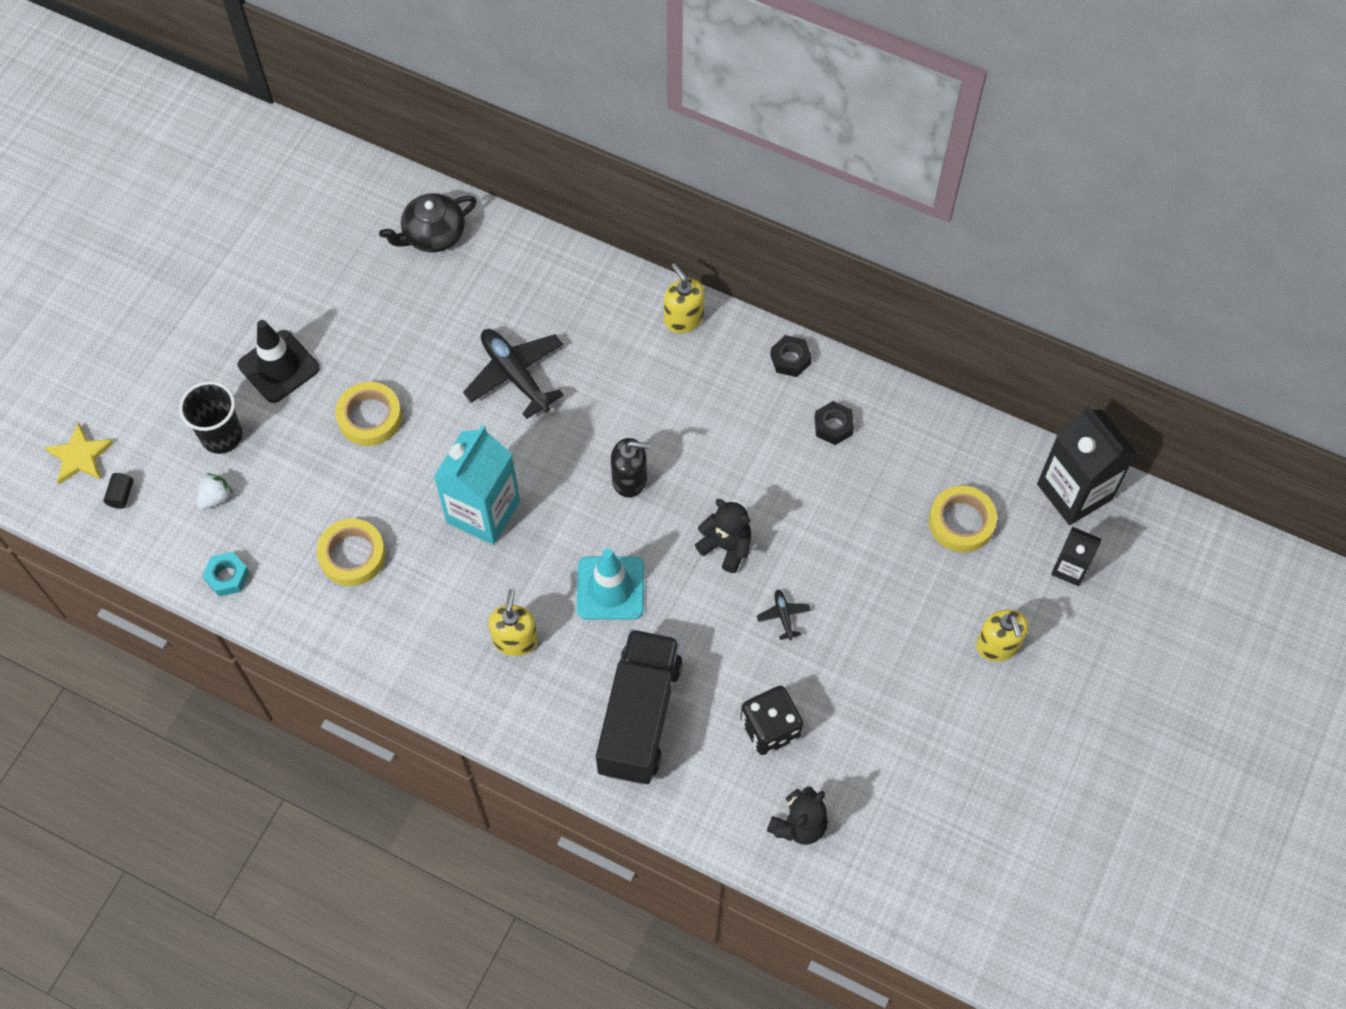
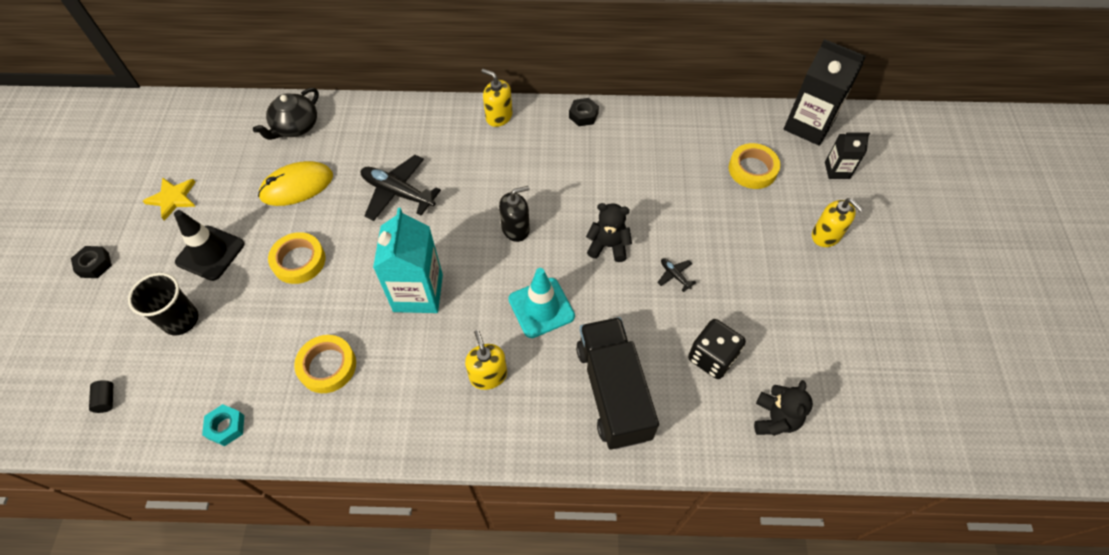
camera: 25 degrees left, 5 degrees down
(80, 456) = (58, 383): yellow star -> yellow star (173, 198)
(215, 497) = (192, 368): white strawberry -> none
(404, 318) = (297, 186): none -> yellow mouse
(833, 426) = (635, 144): black nut -> black nut (94, 265)

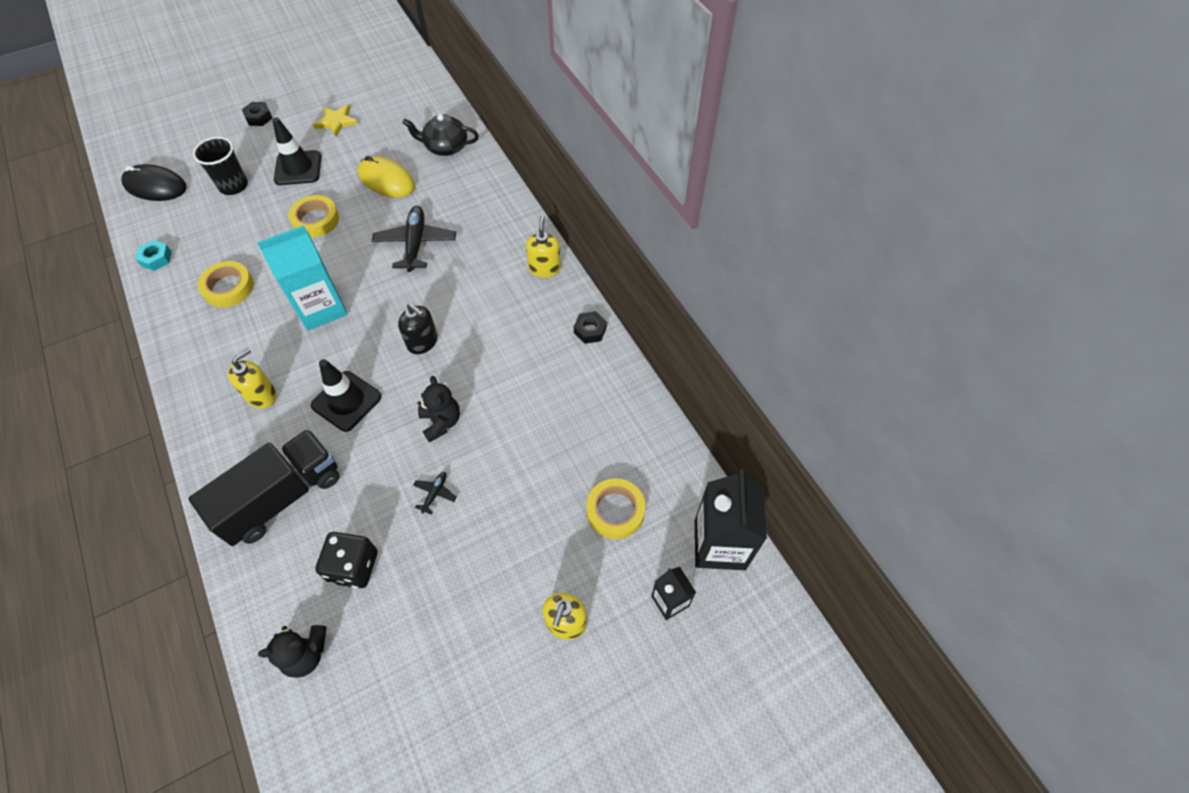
camera: 60 degrees right, 0 degrees up
(106, 400) = (155, 186): black cylinder -> black mouse
(541, 308) = (346, 401): turquoise traffic cone -> black traffic cone

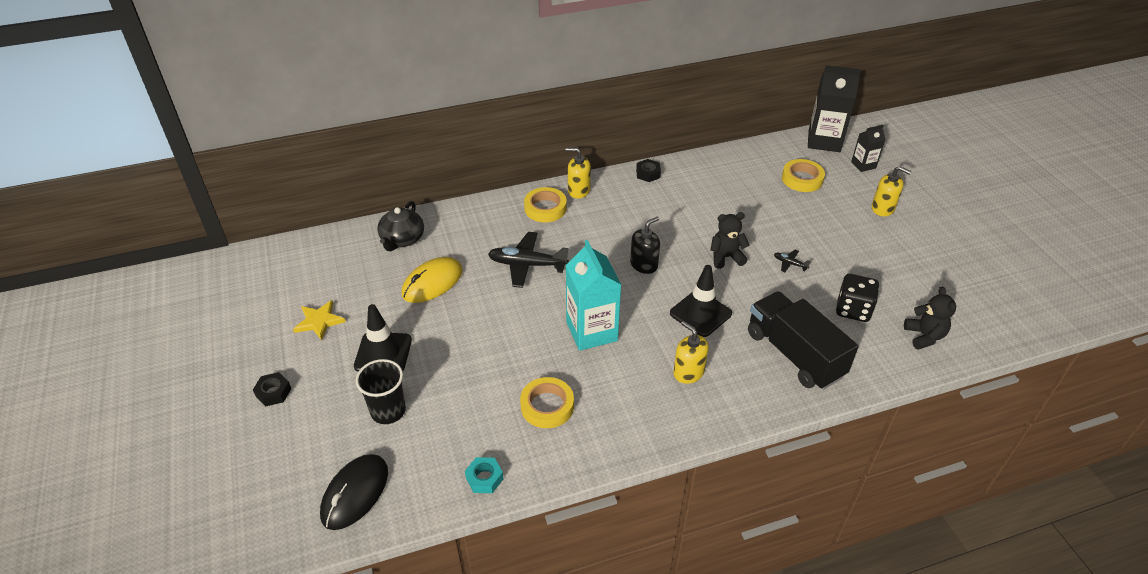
camera: 80 degrees left, 15 degrees down
(316, 220) = (470, 337): yellow tape -> yellow tape (545, 208)

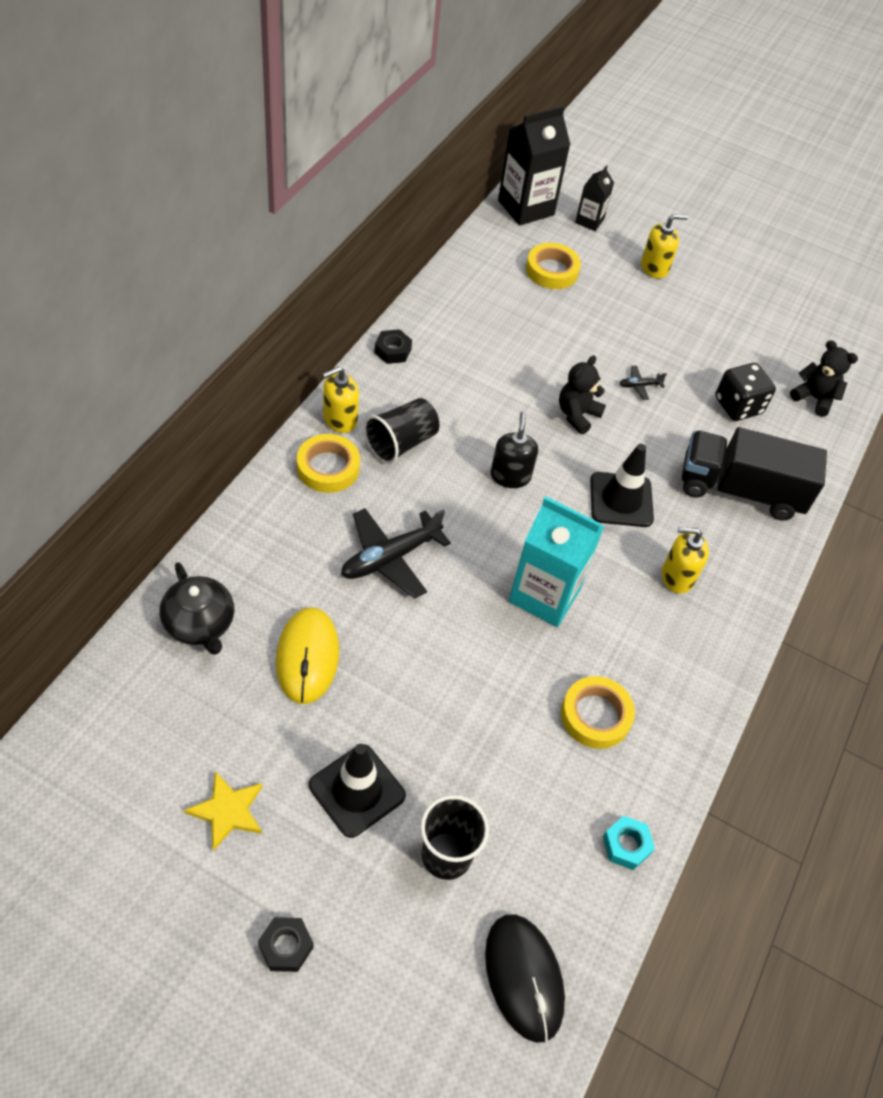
camera: 50 degrees left, 10 degrees up
(599, 217) = (401, 443): none -> black cup

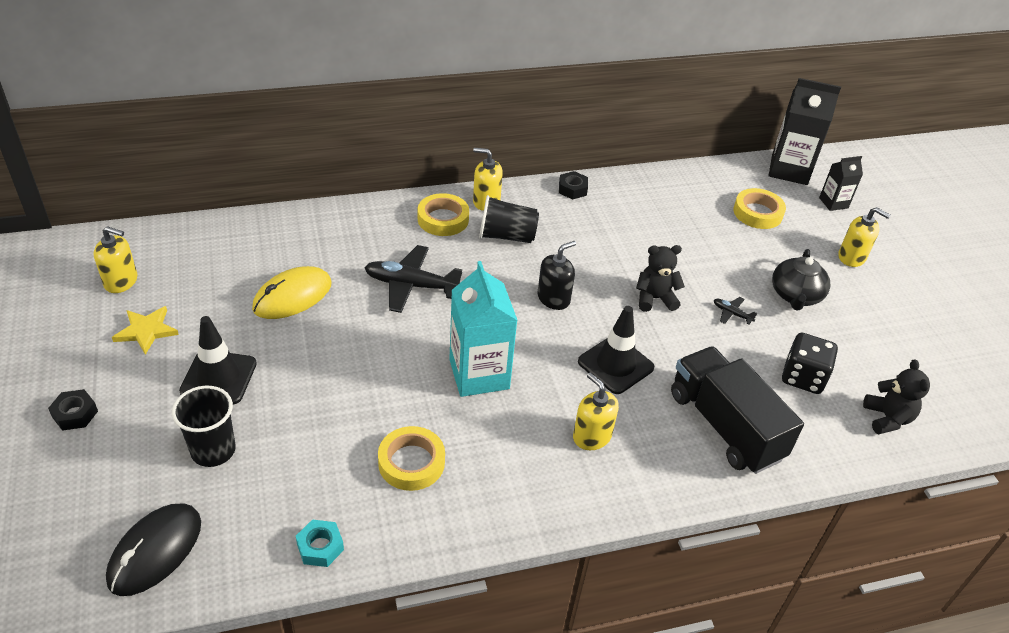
camera: 50 degrees right, 10 degrees down
(124, 787) = (121, 281): none -> yellow soap dispenser
(200, 623) = (264, 240): black teapot -> black teapot (795, 295)

